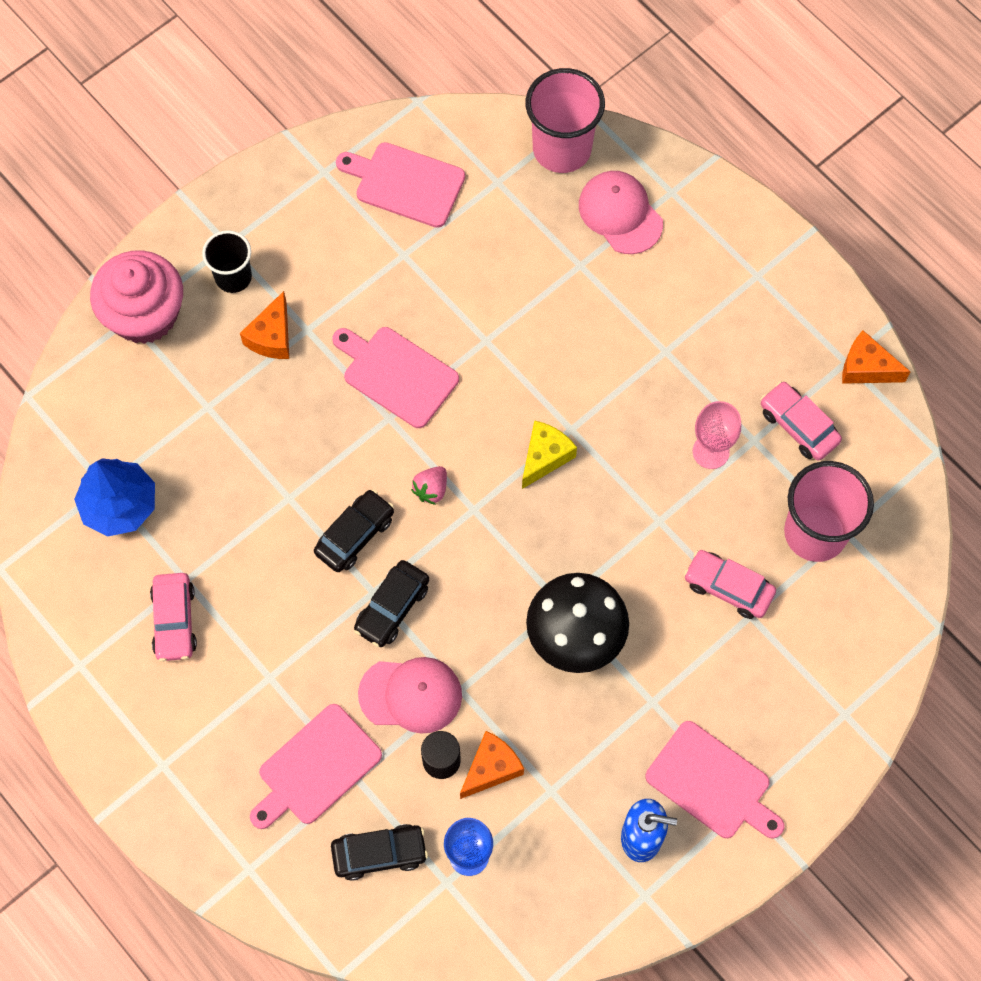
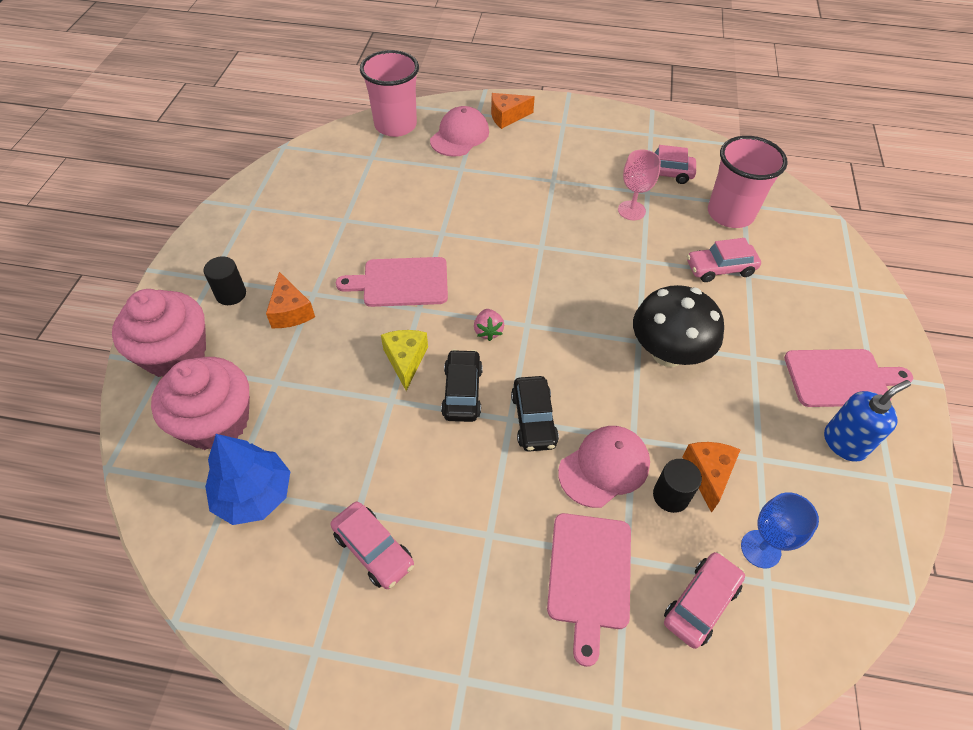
camera: 40 degrees left, 15 degrees down
(134, 413) = (216, 422): none -> pink cupcake
(233, 277) = (231, 294): black cup -> black cylinder
(379, 853) = (700, 603): black car -> pink car
(406, 183) = (312, 186): pink cutting board -> none
(544, 457) = (541, 269): yellow cheese -> yellow cheese (405, 360)
(620, 214) = (459, 136): pink cap -> pink cap turned 105 degrees clockwise
(866, 368) = (663, 131): orange cheese -> orange cheese (507, 117)

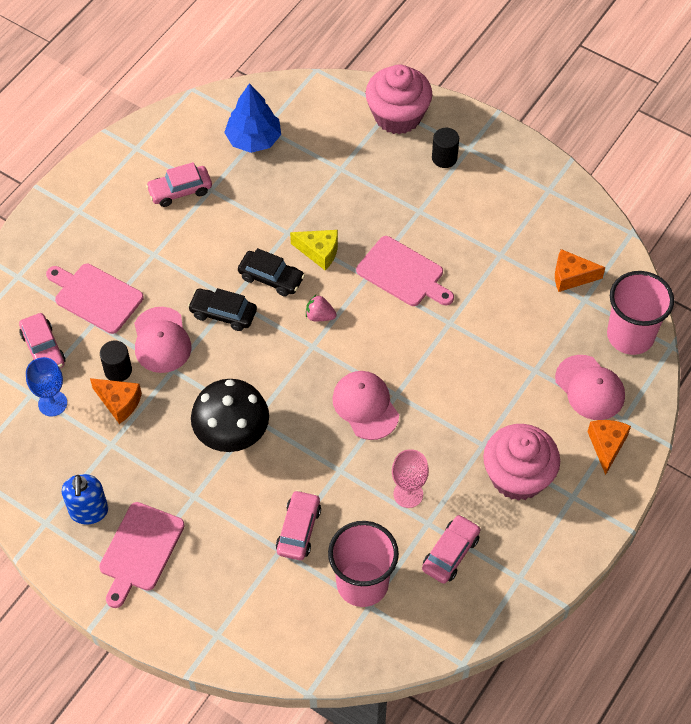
camera: 115 degrees right, 5 degrees up
(216, 422) = (322, 129): pink cupcake -> pink cupcake (518, 476)
(290, 311) = (406, 192): orange cheese -> orange cheese (571, 276)
(401, 282) = (403, 273): pink cutting board -> pink cutting board turned 105 degrees clockwise
(567, 263) = (365, 406): none -> pink cap

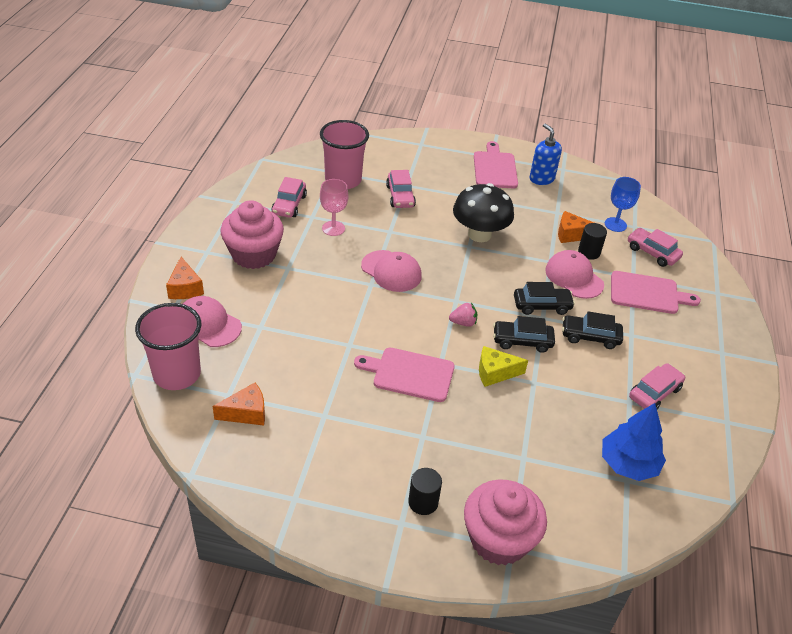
camera: 155 degrees right, 15 degrees down
(198, 263) = (590, 337): none -> black car

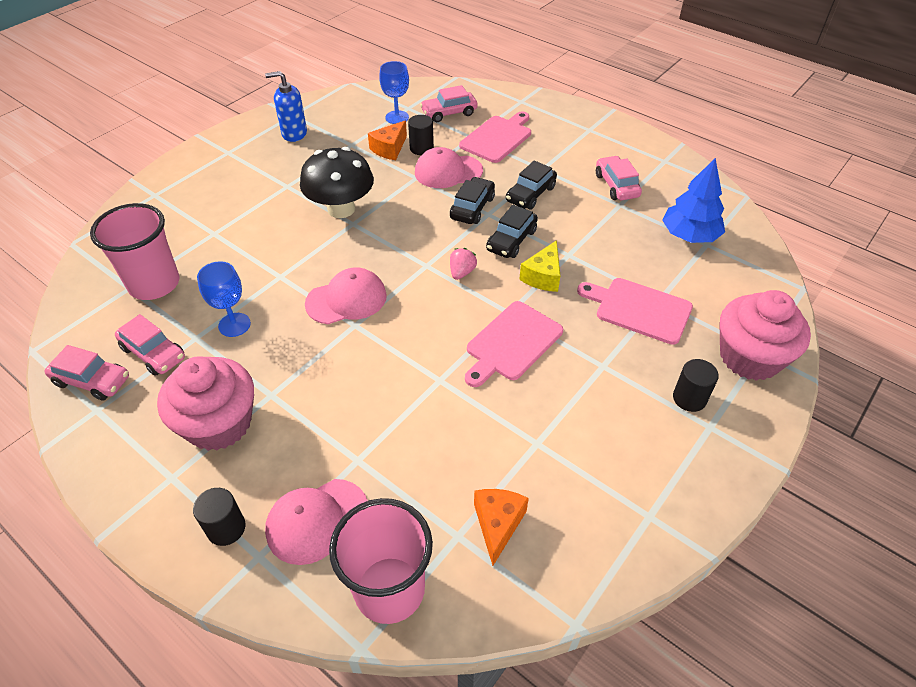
camera: 60 degrees left, 5 degrees up
(185, 288) = (226, 528): orange cheese -> black cylinder
(333, 228) = (234, 325): pink goblet -> blue goblet
(400, 196) = (228, 245): pink car -> pink car (92, 380)
(495, 168) = (249, 157): pink cutting board -> pink cutting board (639, 309)

